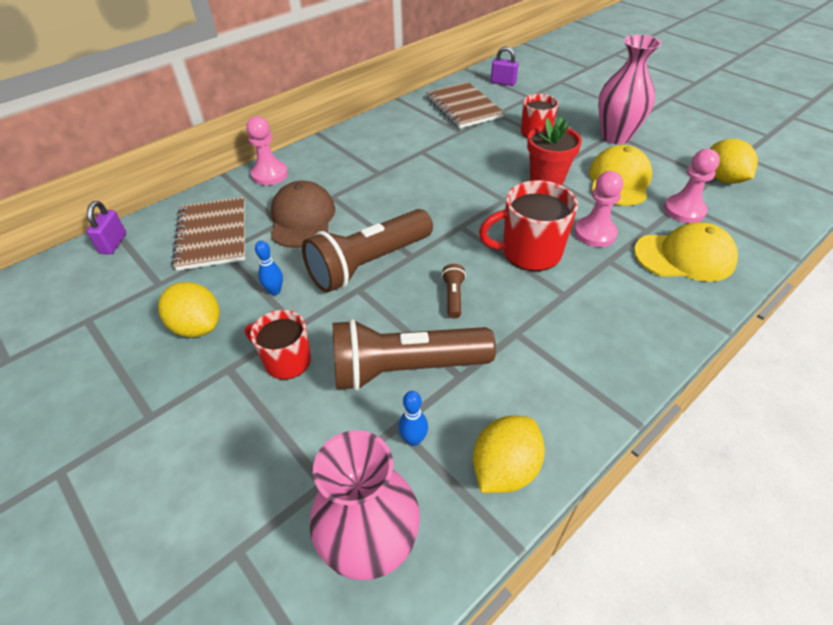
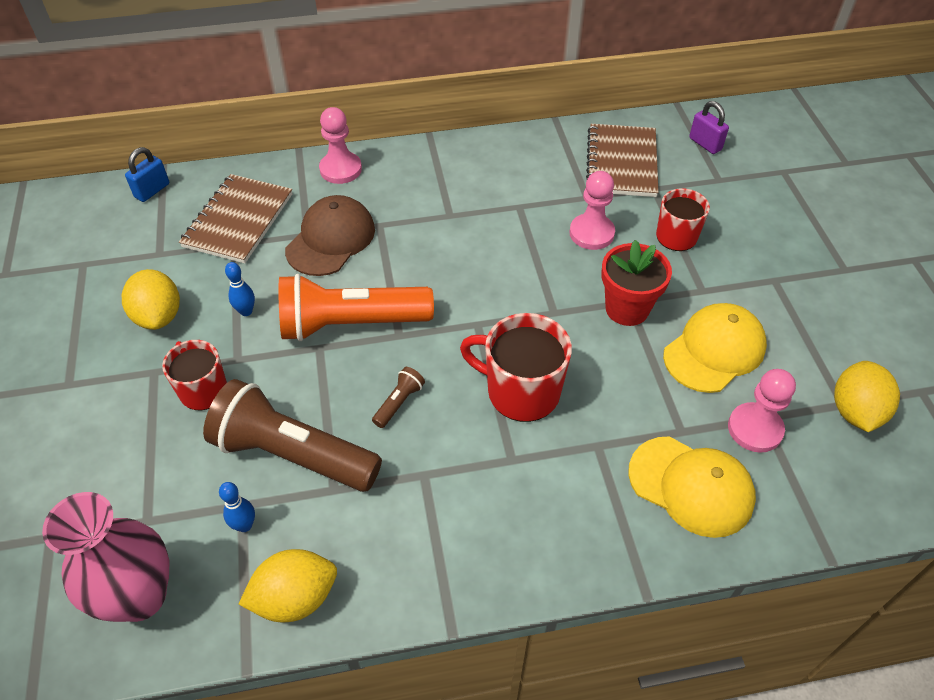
camera: 30 degrees right, 5 degrees up
(113, 243) = (152, 190): purple padlock -> blue padlock
(369, 264) = (351, 324): brown flashlight -> orange flashlight
(595, 233) = (615, 405): pink pawn -> pink pawn (591, 233)
(615, 136) = (774, 286): pink vase -> none

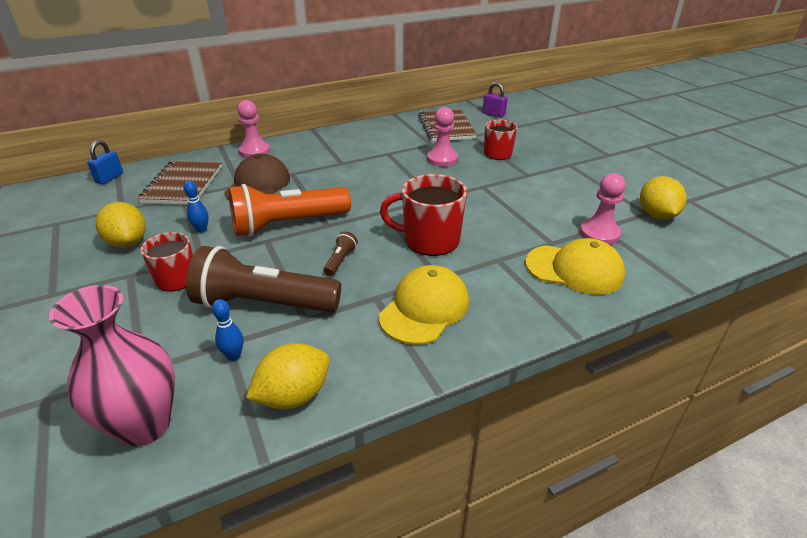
camera: 15 degrees left, 15 degrees down
(627, 309) = (483, 190): red flower pot -> none
(714, 350) = (551, 201): yellow cap -> yellow cap (424, 308)

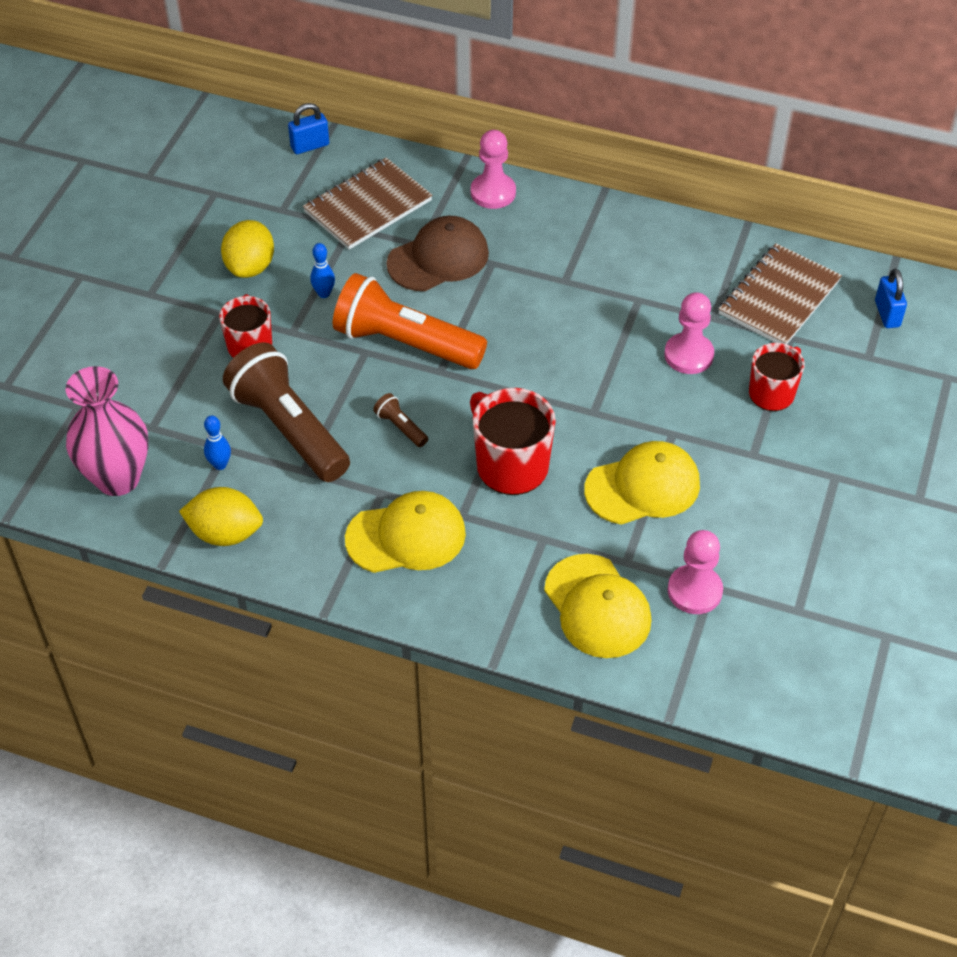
camera: 45 degrees right, 15 degrees up
(340, 260) = (400, 427): brown flashlight -> brown flashlight turned 105 degrees counterclockwise
(493, 114) = (887, 314): purple padlock -> blue padlock
(505, 211) = (643, 487): none -> yellow cap
(656, 215) = (803, 621): yellow lemon -> none

